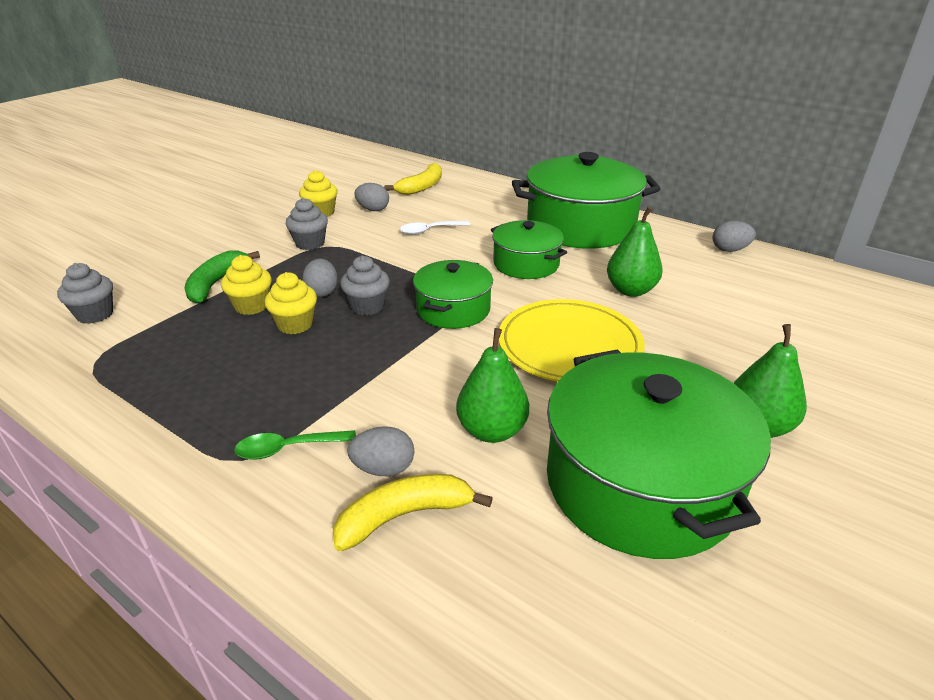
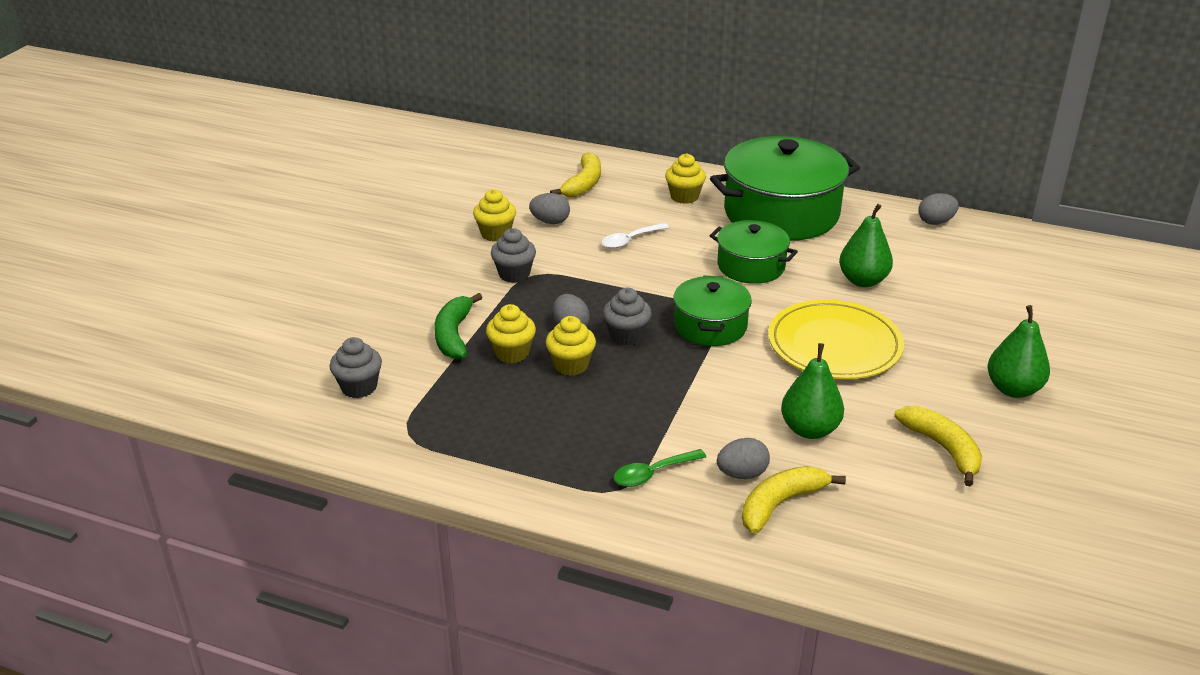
camera: 15 degrees left, 0 degrees up
(500, 204) = (684, 197): none -> yellow cupcake
(640, 483) = (943, 448): green pot -> yellow banana

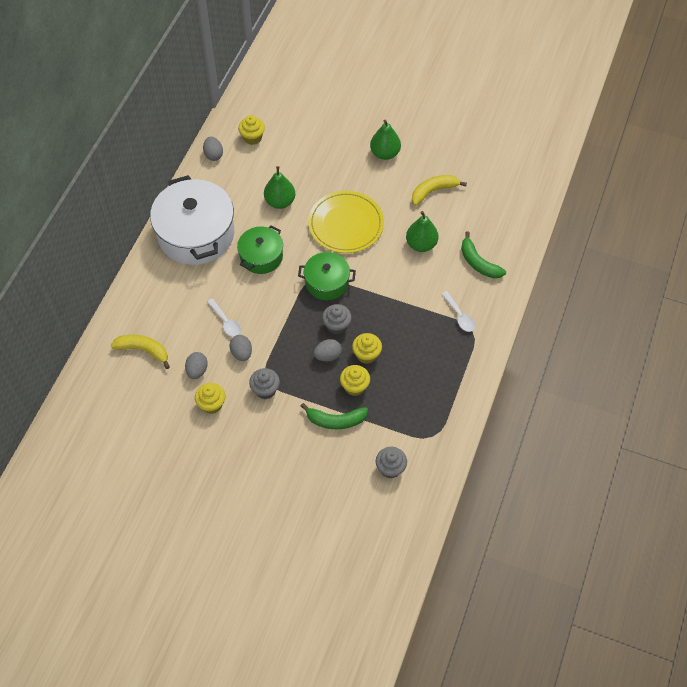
camera: 90 degrees left, 25 degrees up
(653, 474) = (459, 316): green spoon -> white spoon
(684, 197) = (168, 288): yellow cupcake -> yellow cupcake (252, 138)
(742, 474) = (457, 277): grey egg -> grey egg (241, 353)
(781, 213) = (196, 234): green pot -> white pot
(781, 504) = (478, 263): yellow banana -> green banana

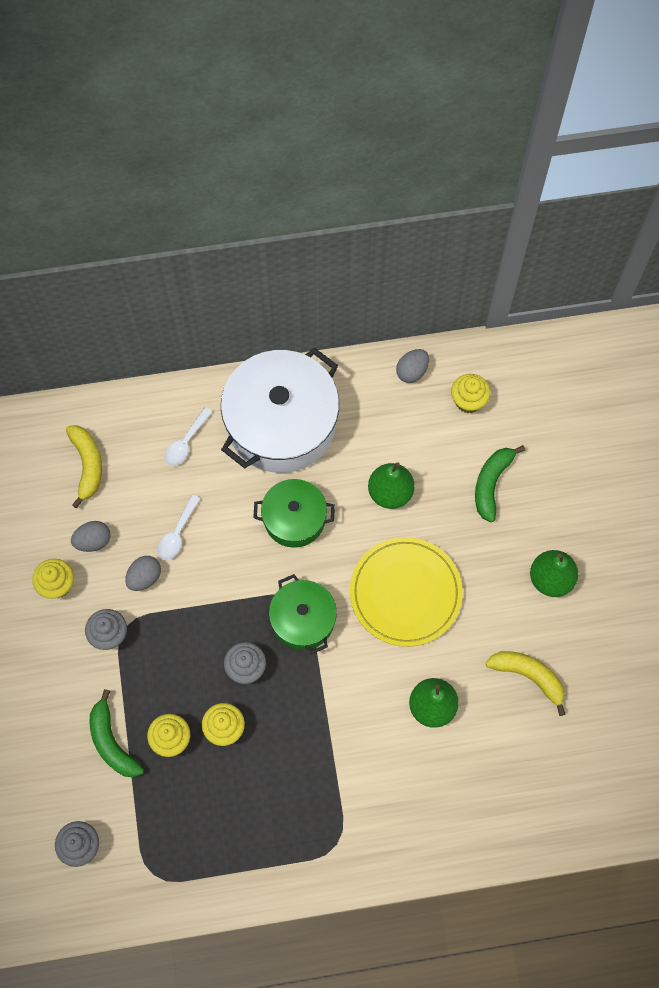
camera: 60 degrees right, 10 degrees up
(328, 355) = (197, 681): grey egg -> none
(459, 316) = (349, 816): white spoon -> white spoon (186, 442)
(478, 263) = (448, 797): green banana -> green banana (491, 483)

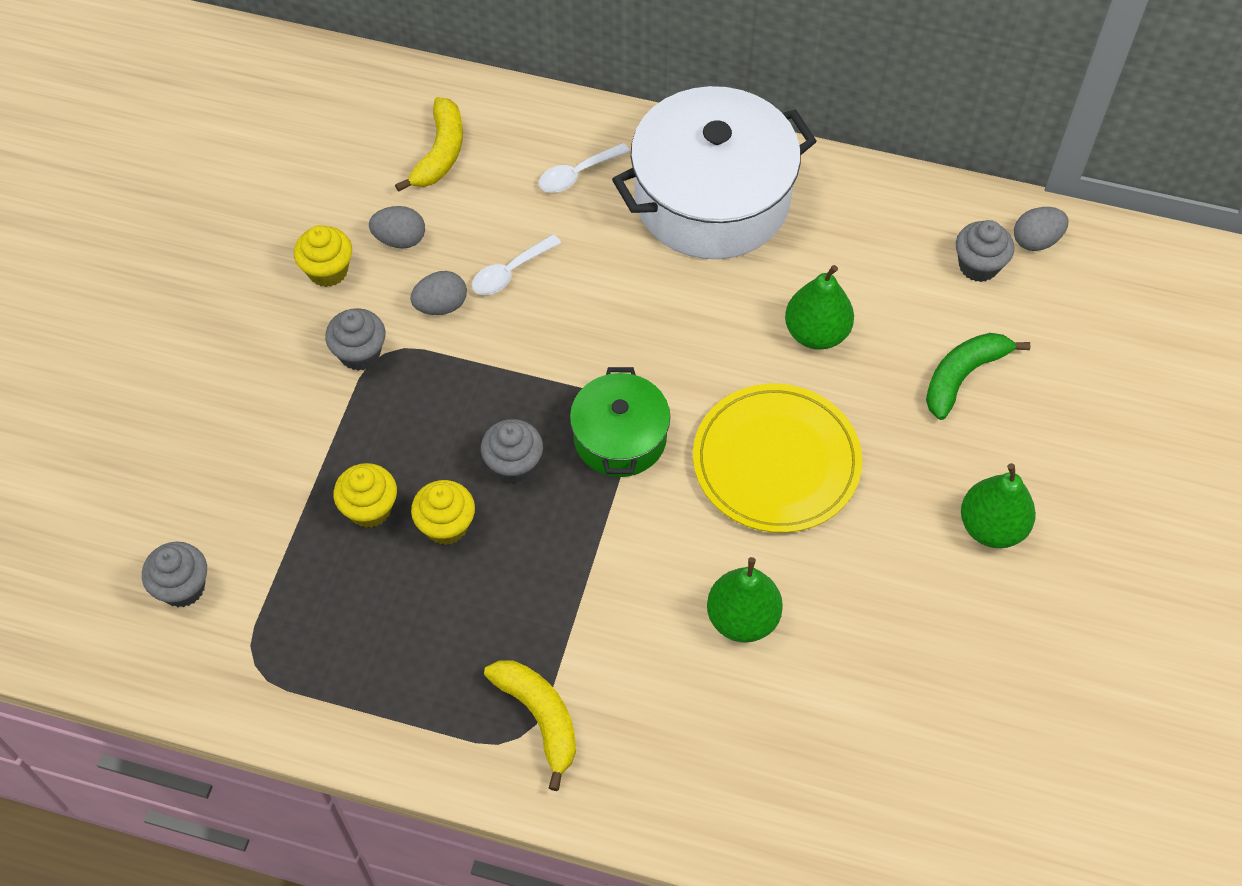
camera: 25 degrees right, 10 degrees down
(112, 742) = (292, 480): green banana -> none
(294, 519) = (671, 314): green pot -> none
(412, 371) = (917, 203): grey egg -> grey egg (1036, 240)
(468, 401) = (978, 266): yellow cupcake -> grey cupcake
(528, 676) = (900, 638): yellow banana -> yellow banana (540, 717)

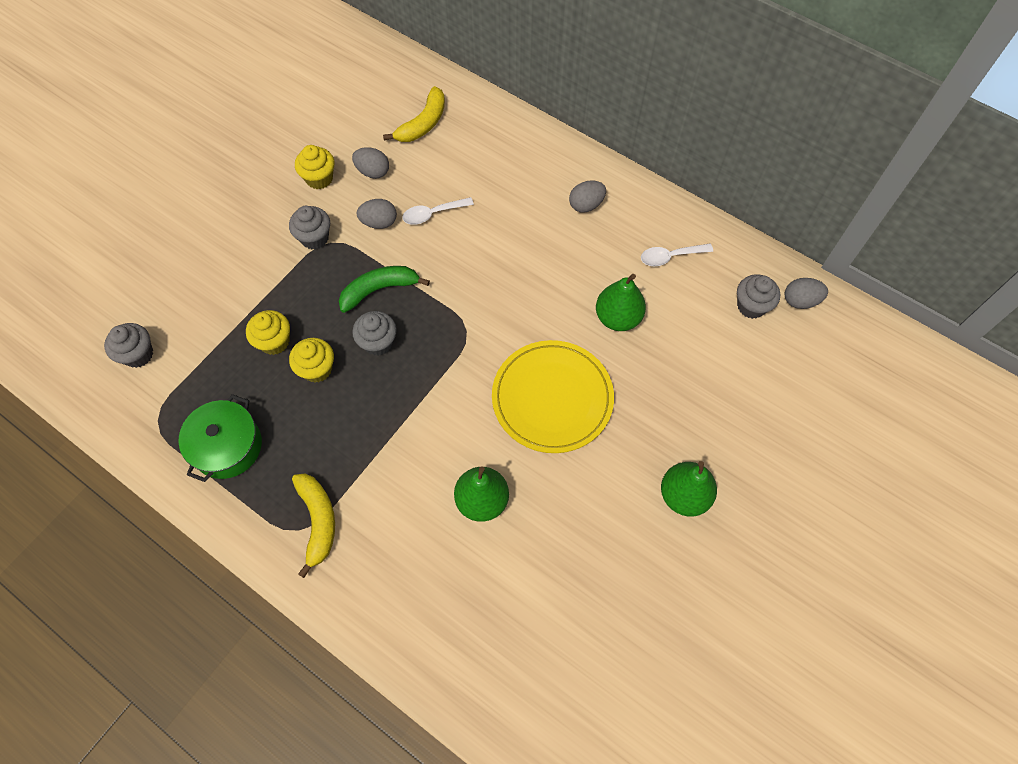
camera: 20 degrees right, 5 degrees up
(577, 174) = (504, 163): white spoon -> white spoon (670, 257)
(620, 437) = (455, 347): green pot -> green pot (227, 446)
(712, 199) = (586, 205): white pot -> grey egg
(963, 376) = (708, 380): green banana -> green banana (379, 290)

